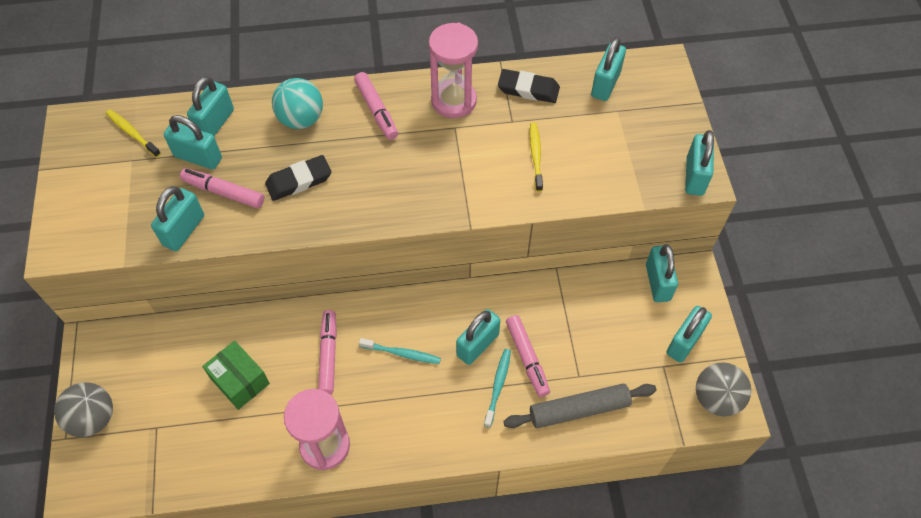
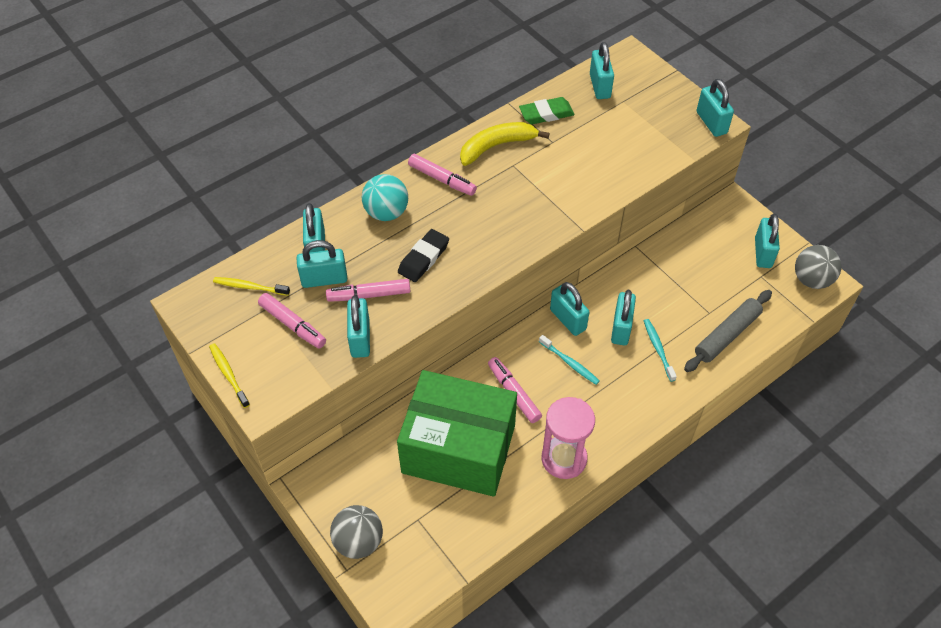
camera: 30 degrees left, 5 degrees down
(240, 381) = (458, 449): green box -> green box, size x2.20
(402, 353) = (570, 363): turquoise toothbrush -> turquoise toothbrush turned 60 degrees clockwise
(454, 101) = (496, 146): pink hourglass -> yellow banana
(527, 358) = (664, 319): pink marker -> pink marker (293, 325)
(528, 89) = (546, 114): black eraser -> green eraser
(535, 156) = (590, 158): yellow toothbrush -> yellow toothbrush (228, 374)
(657, 282) = (714, 221): turquoise padlock -> turquoise padlock (568, 319)

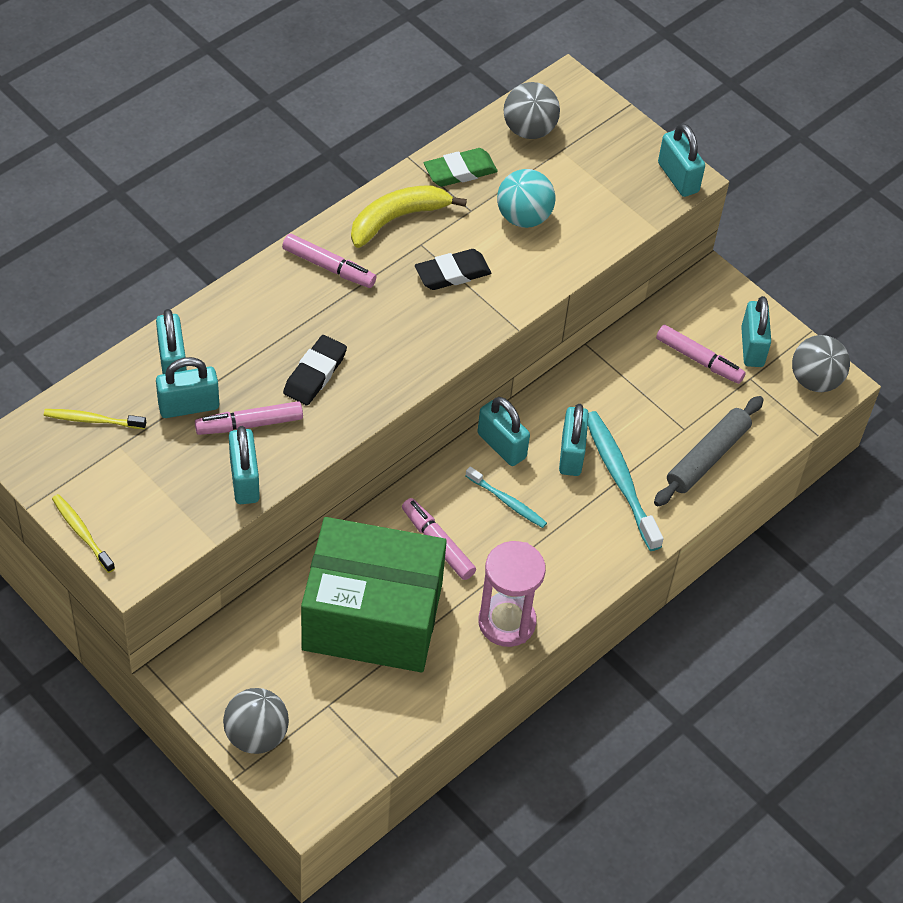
camera: 10 degrees left, 0 degrees up
(293, 325) = (155, 466): pink marker -> pink marker (699, 359)
(386, 212) = (260, 314): turquoise ball -> turquoise ball (523, 217)
(535, 187) = (452, 273): none -> black eraser
(600, 86) = (529, 130): turquoise padlock -> grey ball
(658, 349) = (620, 479): turquoise toothbrush -> turquoise toothbrush, size x1.76

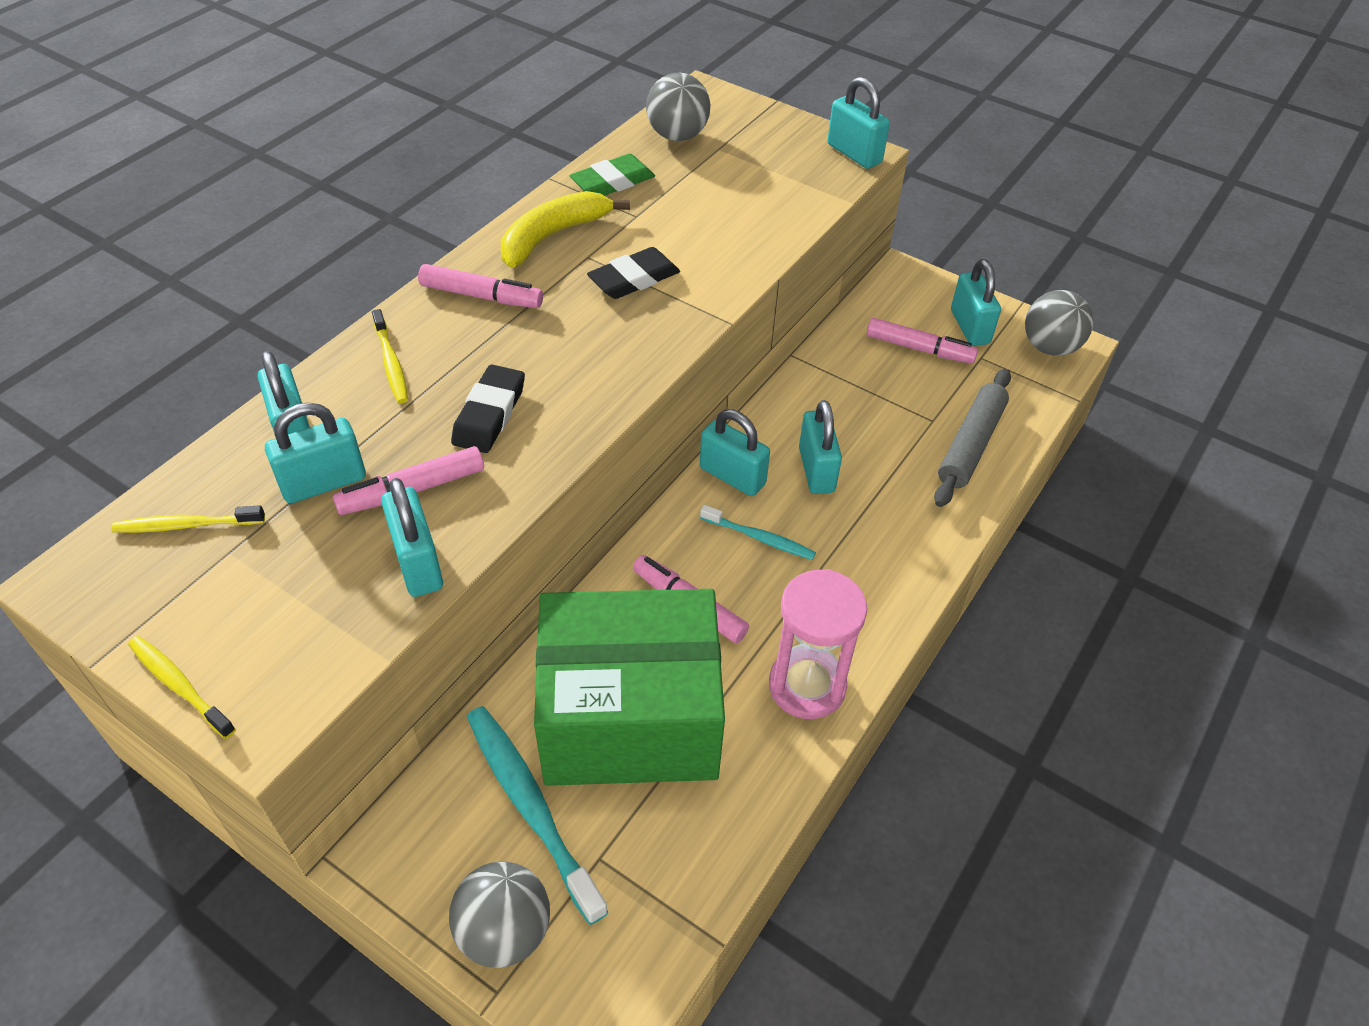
camera: 10 degrees left, 5 degrees down
(250, 315) = (391, 363): none -> yellow toothbrush
(523, 217) = (699, 213): turquoise ball -> none
(620, 479) = (882, 486): turquoise toothbrush -> turquoise toothbrush (531, 806)

